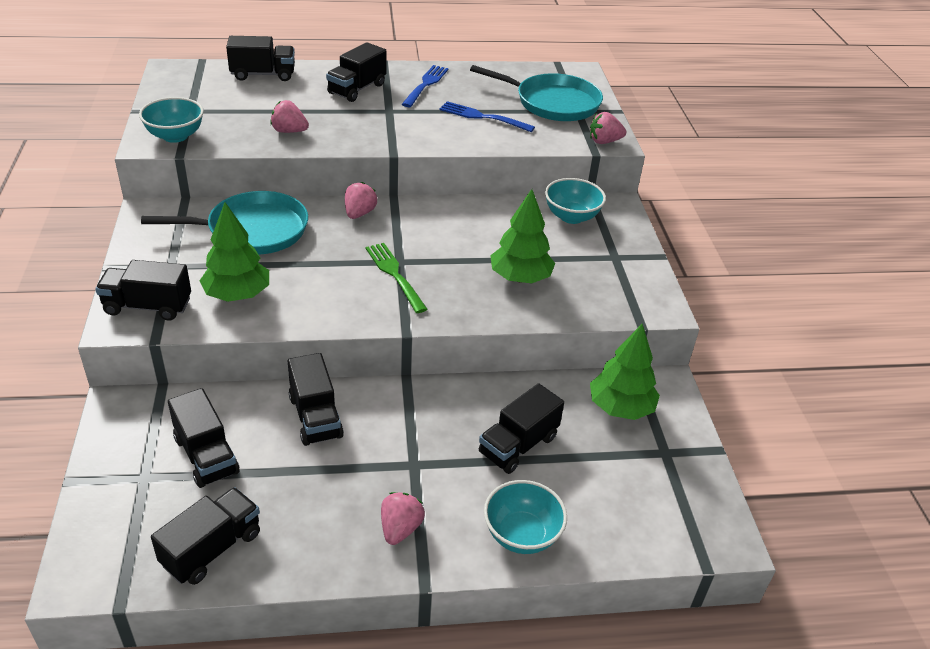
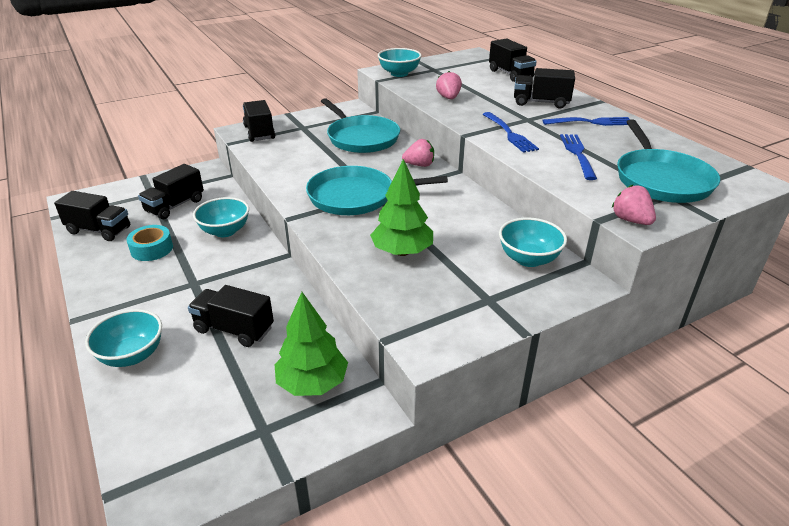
camera: 70 degrees right, 5 degrees down
(237, 295) = (289, 152): green tree -> none
(308, 494) = (152, 249): none -> turquoise tape
(315, 417) = (225, 231): black truck -> turquoise bowl
(395, 275) = (356, 197): green fork -> turquoise pan
(400, 528) = (128, 294): pink strawberry -> none
(412, 131) = (509, 133): none -> blue fork

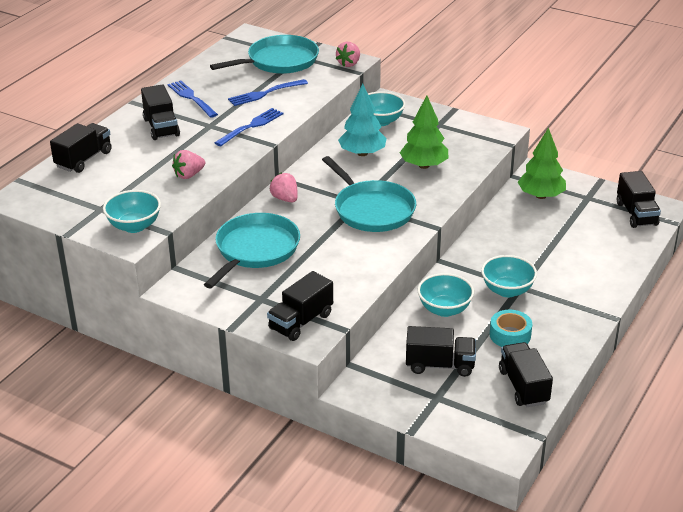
camera: 120 degrees left, 0 degrees up
(132, 355) = (605, 270): turquoise bowl -> turquoise bowl (507, 290)
(234, 329) = (538, 243): black truck -> black truck (636, 214)
(463, 224) = (362, 153): none -> turquoise tree

